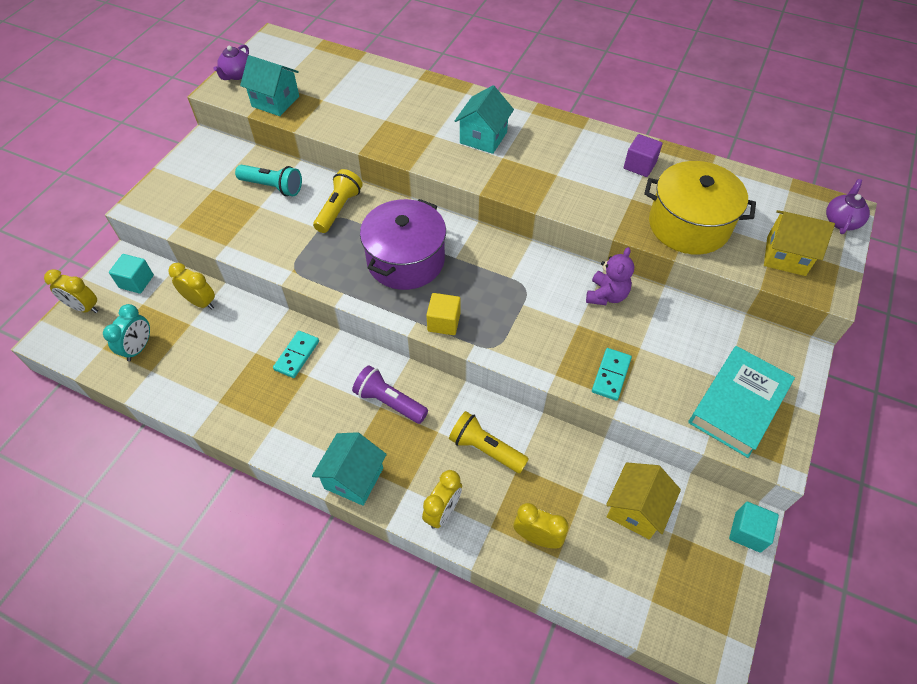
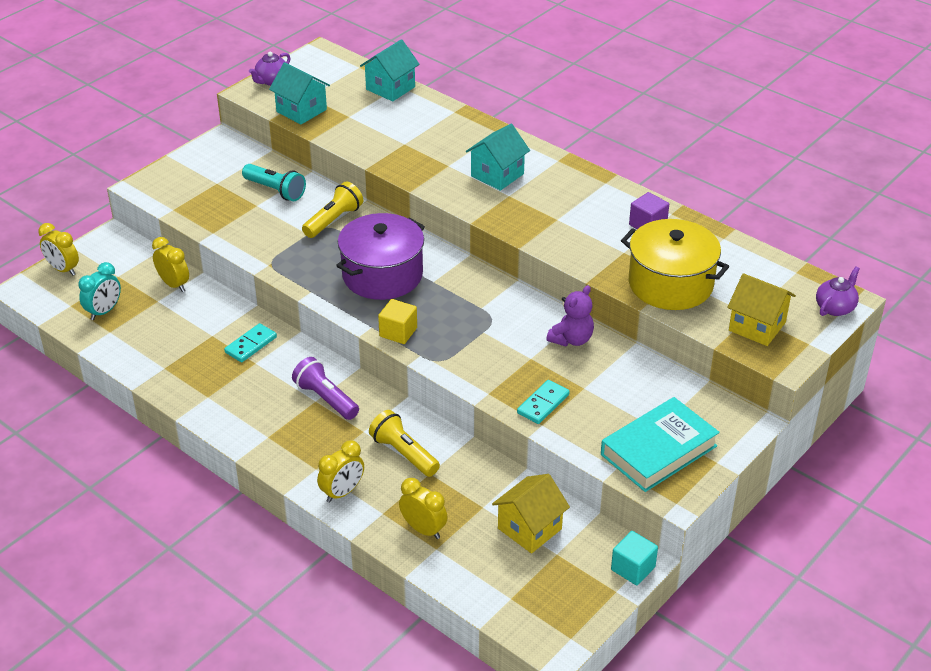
camera: 15 degrees right, 15 degrees down
(136, 281) = (118, 256): turquoise cube -> none
(354, 478) = (269, 451): turquoise house -> turquoise house (390, 88)

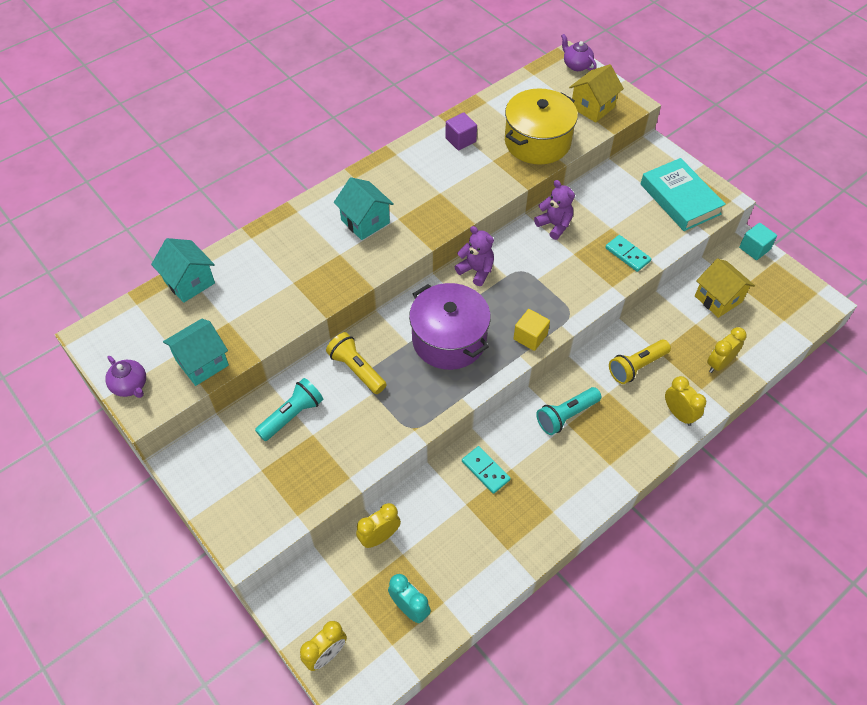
camera: 80 degrees left, 15 degrees up
(326, 398) = (566, 416): purple flashlight -> turquoise flashlight
(482, 284) = (476, 270): none -> purple teddy bear

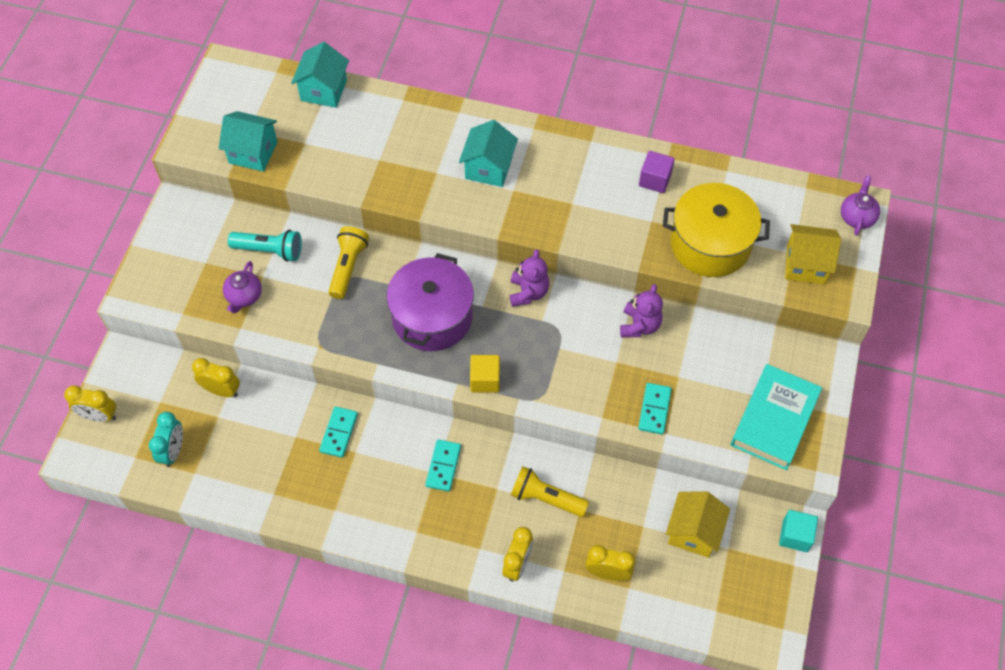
camera: 55 degrees right, 5 degrees up
(130, 386) = (199, 122): purple teapot -> purple teapot (244, 296)
(566, 416) = (443, 466): turquoise flashlight -> turquoise domino

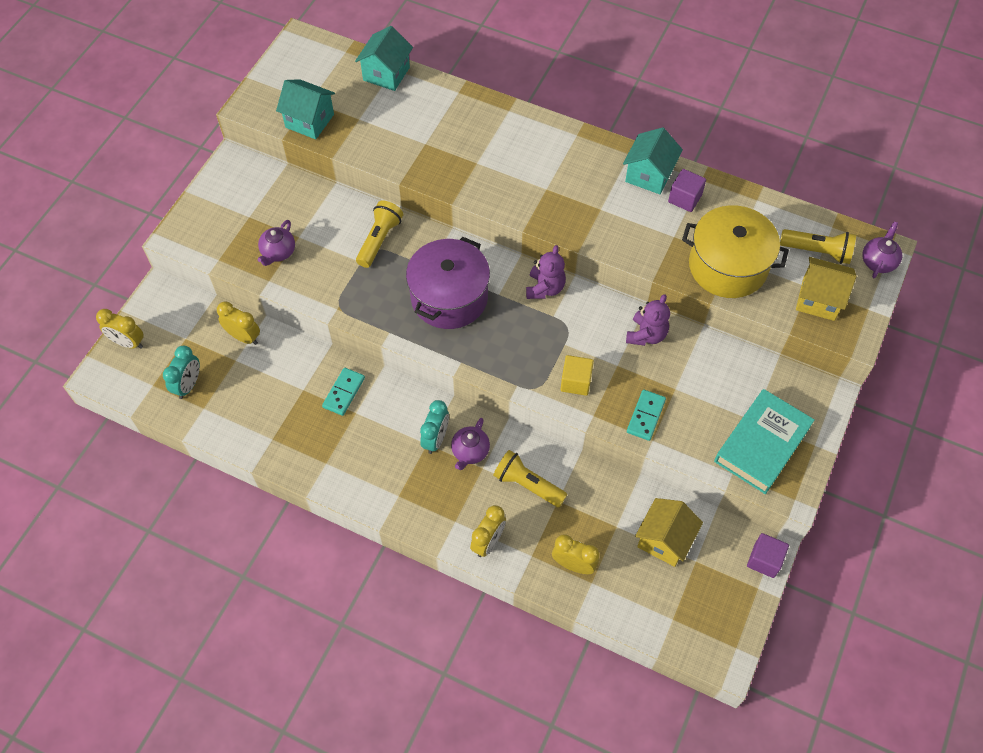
camera: 10 degrees right, 0 degrees up
(270, 250) = (310, 214): turquoise flashlight -> none
(443, 466) = (435, 439): turquoise domino -> turquoise clock
(481, 474) = (470, 452): none -> purple teapot
(485, 380) = (488, 363): yellow cube -> yellow cube (576, 382)
(488, 168) = (527, 165): turquoise house -> turquoise house (649, 175)
(795, 536) = (764, 560): turquoise cube -> purple cube
(796, 216) = (817, 252): none -> yellow flashlight

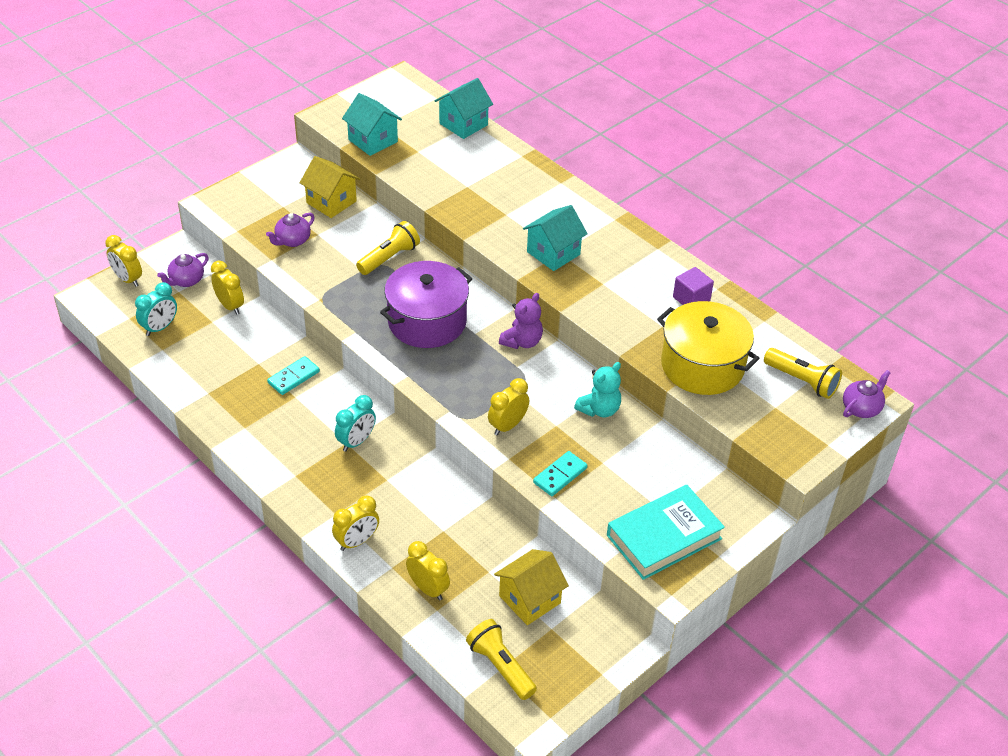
camera: 20 degrees right, 15 degrees down
(470, 452) = (382, 462): purple teapot -> purple teapot (186, 281)
(527, 484) = (422, 507): yellow flashlight -> yellow flashlight (500, 666)
(576, 382) = (507, 426): yellow cube -> yellow clock
(646, 335) = (599, 409): purple teddy bear -> turquoise teddy bear
(649, 175) = (666, 270): turquoise house -> turquoise house (553, 253)
(764, 560) = (622, 652): purple cube -> none
(818, 299) = (779, 420): yellow house -> yellow house (331, 202)

